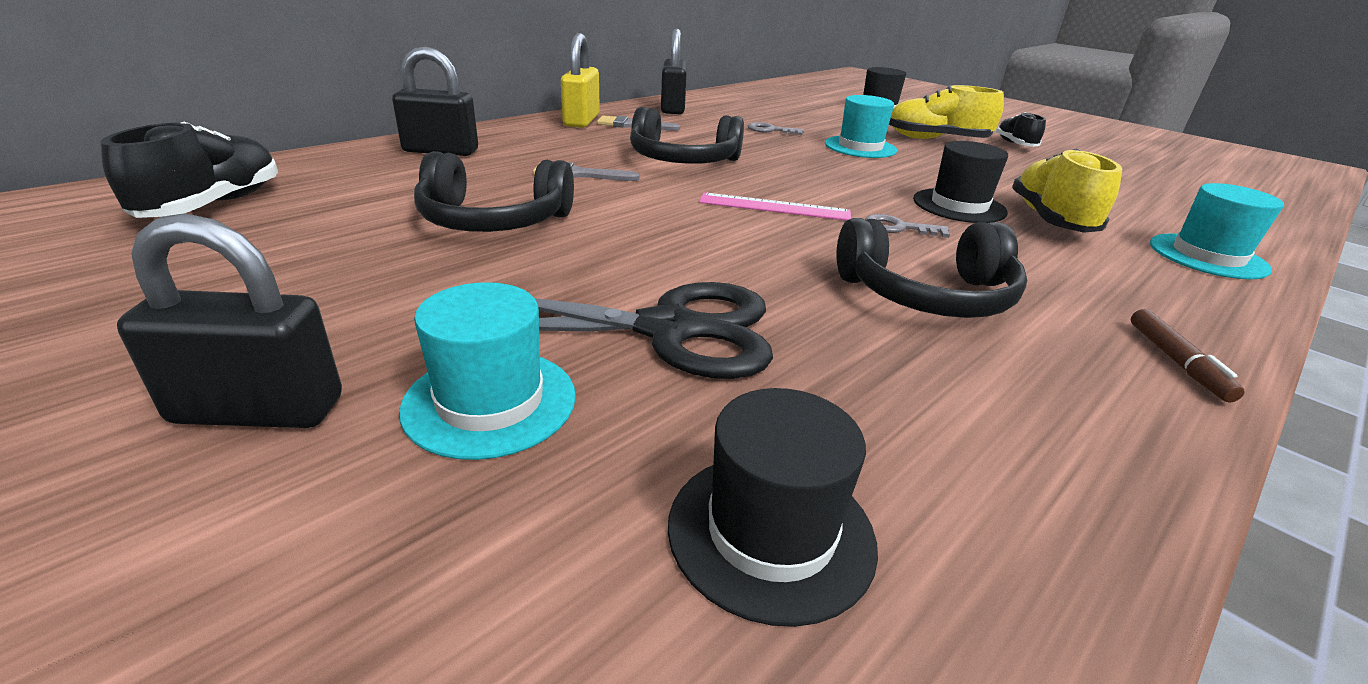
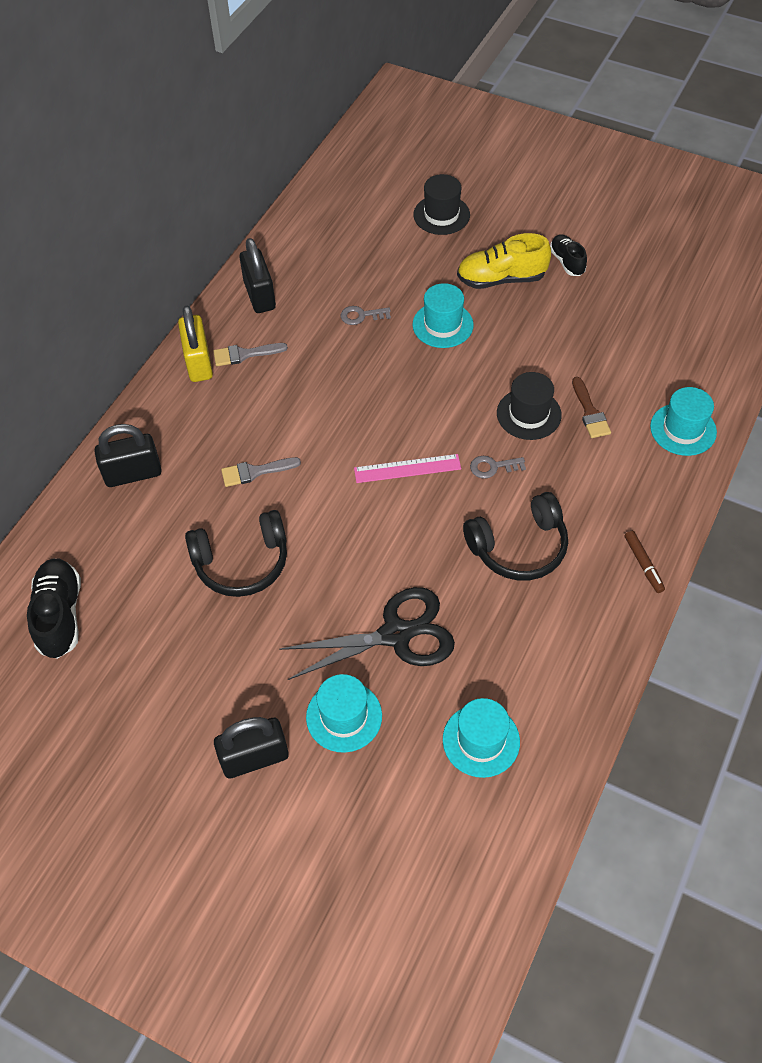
camera: 15 degrees left, 25 degrees up
(683, 160) = (317, 414): black headphones -> none
(771, 532) = (481, 740): black hat -> turquoise hat
(1050, 220) = (590, 412): yellow shoe -> brown brush

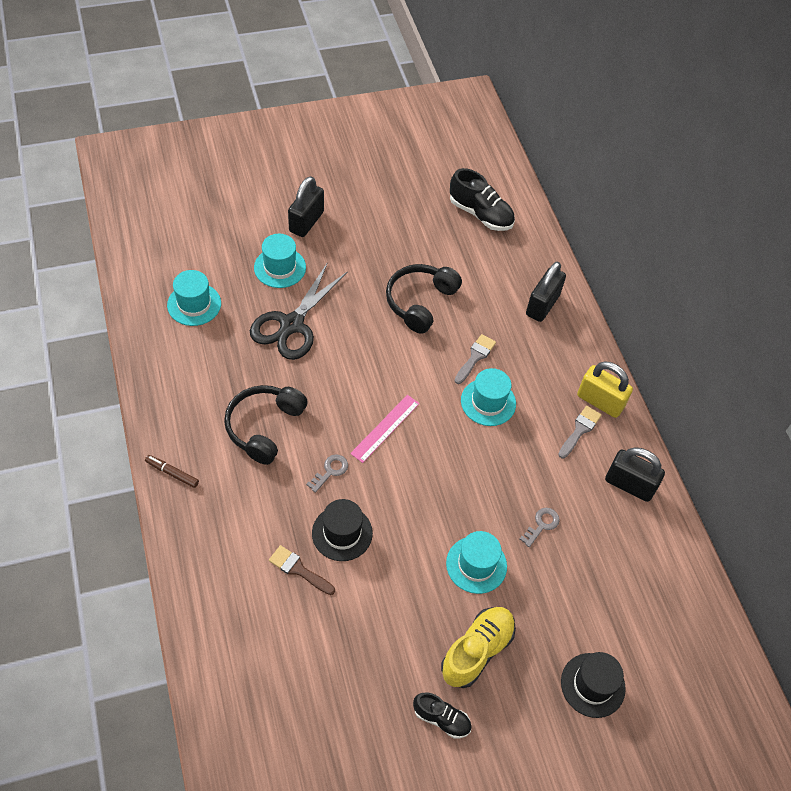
camera: 130 degrees right, 0 degrees up
(683, 429) = (216, 608): turquoise hat -> turquoise hat (488, 402)

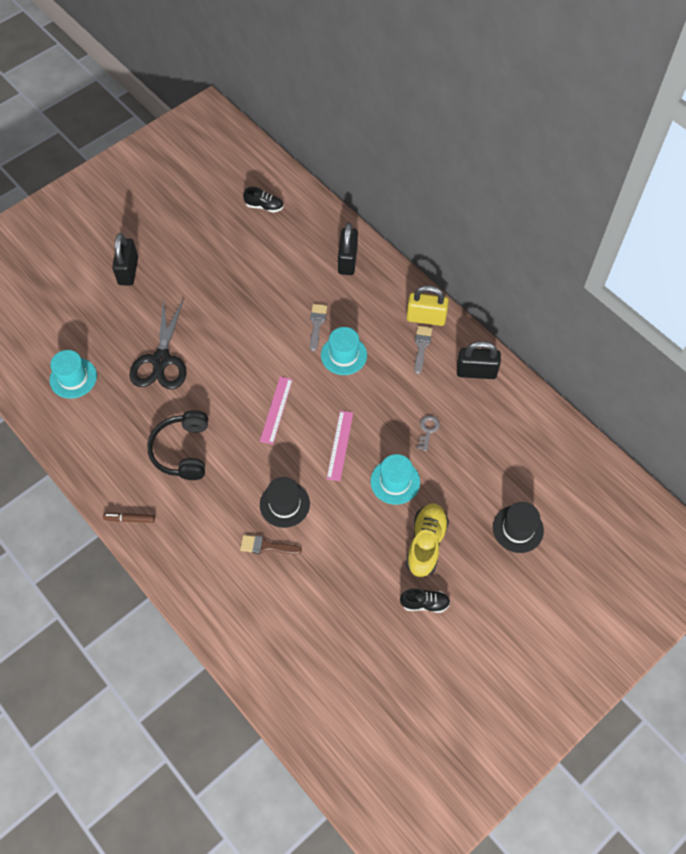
camera: 20 degrees left, 5 degrees up
(280, 267) = (127, 318): turquoise hat -> none
(330, 471) = (251, 461): grey key -> none
(420, 302) = (252, 298): black headphones -> none
(435, 497) = (340, 445): none -> pink ruler
(480, 214) = (264, 206): black shoe -> black shoe, size x0.61

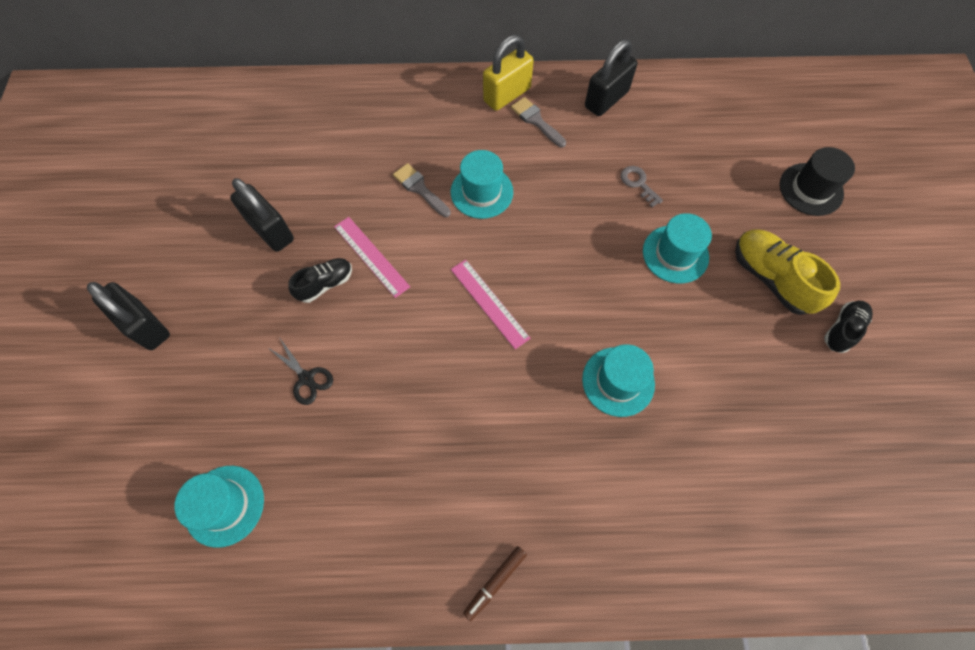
camera: 50 degrees left, 5 degrees up
(161, 360) = (306, 378): black scissors -> black scissors, size x0.47
(182, 451) = (452, 444): black headphones -> none
(264, 206) = (223, 132): black shoe -> black shoe (325, 284)
(266, 546) = (658, 441): brown brush -> none
(284, 504) = (618, 381): black hat -> turquoise hat
(340, 445) = (588, 273): pink ruler -> pink ruler (371, 256)
(347, 261) = (372, 109): black padlock -> black padlock (270, 230)

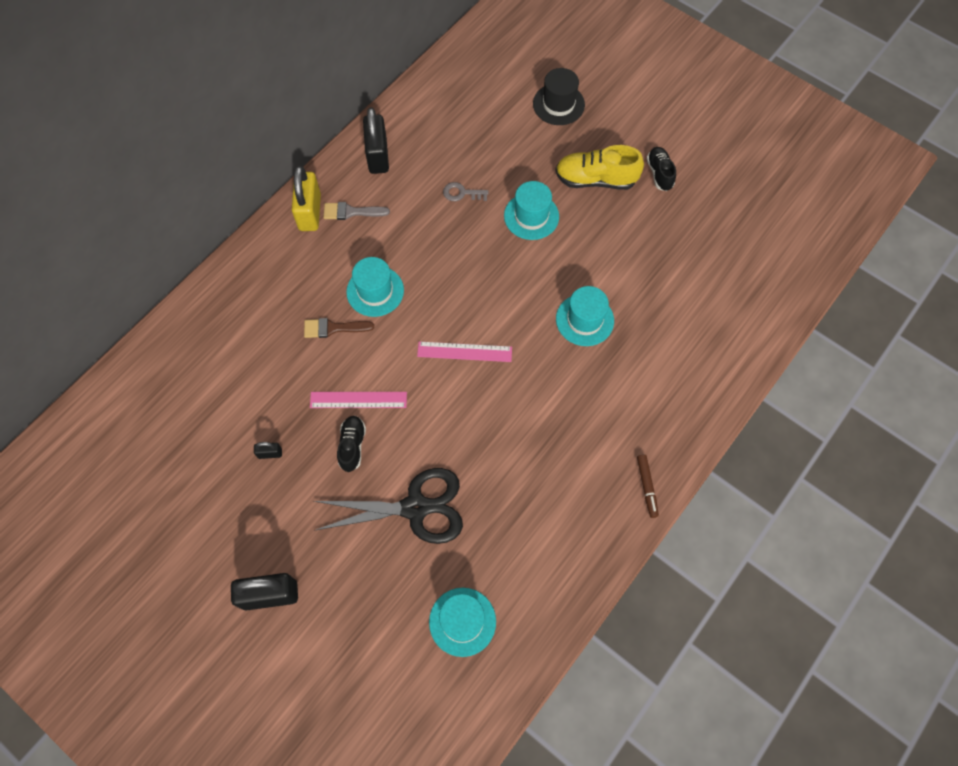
camera: 50 degrees left, 0 degrees up
(270, 230) = (270, 453): black padlock -> black padlock, size x0.46
(306, 378) = (415, 508): black scissors -> black scissors, size x2.11
(420, 189) = (333, 328): grey brush -> brown brush

